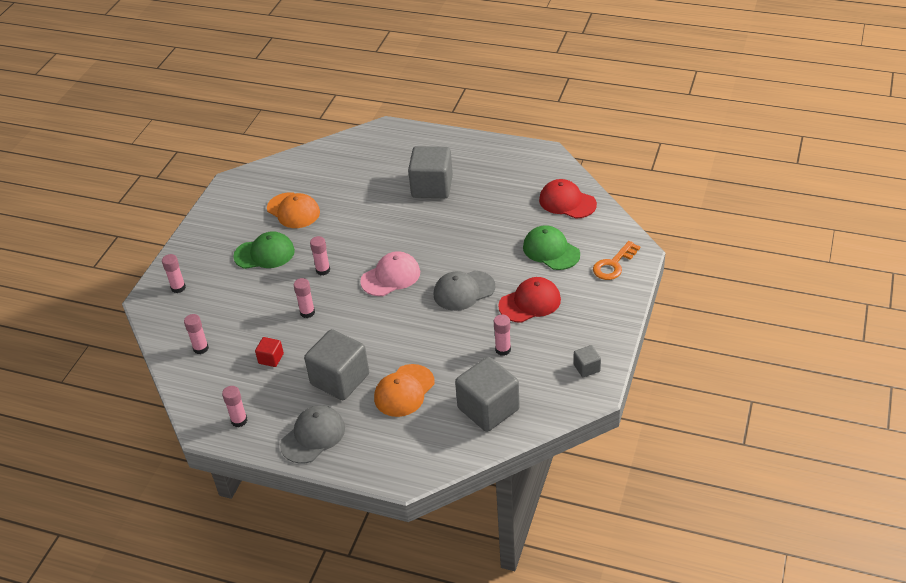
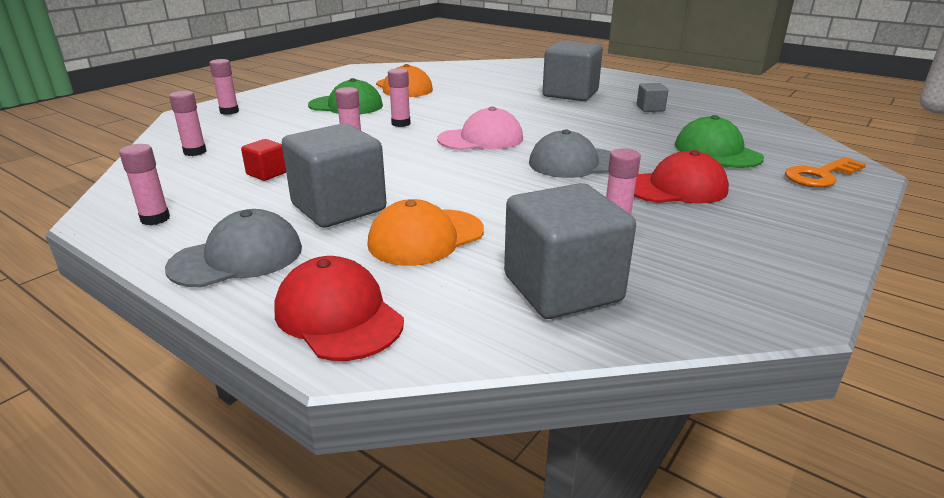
camera: 15 degrees right, 15 degrees down
(567, 202) = (745, 122): red cap -> red cap (338, 315)
(586, 368) = (773, 274): grey cube -> grey cube (650, 108)

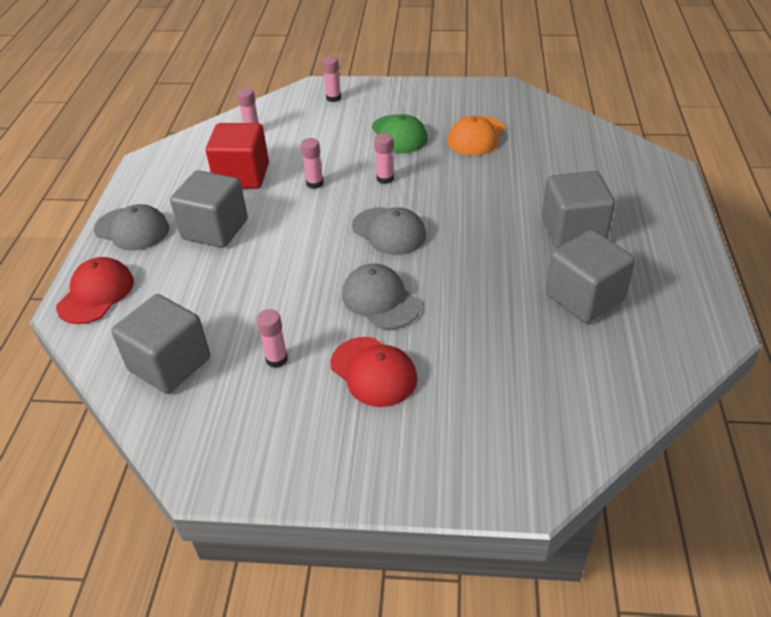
camera: 60 degrees right, 15 degrees up
(155, 219) = (156, 177): pink glue stick -> none
(267, 173) = (242, 176): red cube -> red cube, size x2.16
(426, 237) = (199, 282): orange cap -> none
(481, 139) = (389, 231): pink cap -> grey cap
(650, 108) = (584, 297): grey cube -> grey cube, size x2.16
(717, 151) = (491, 377): green cap -> none
(820, 176) = (487, 463): orange key -> none

